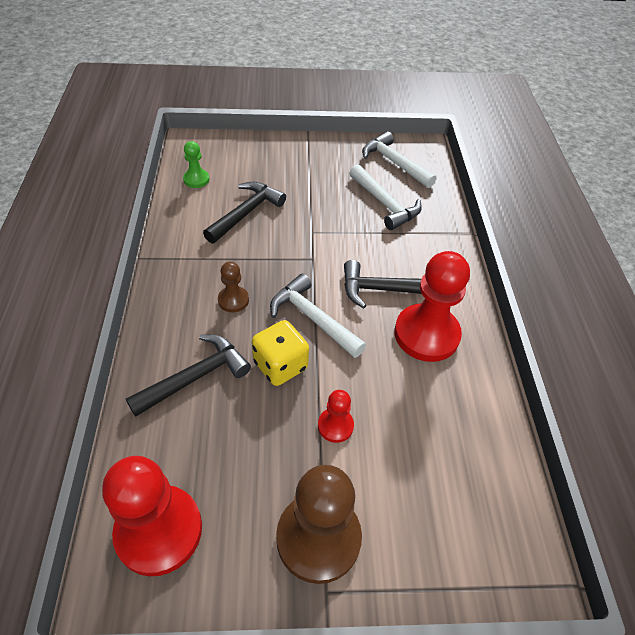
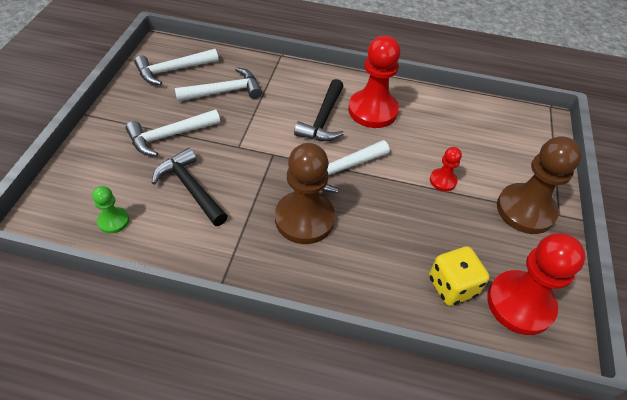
camera: 75 degrees left, 0 degrees up
(196, 377) = (384, 260): black hammer -> none
(233, 300) = (304, 219): brown pawn -> brown pawn, size x2.05
(280, 365) = (383, 200): yellow dice -> yellow dice (452, 286)
(304, 184) = (169, 136): none -> white hammer

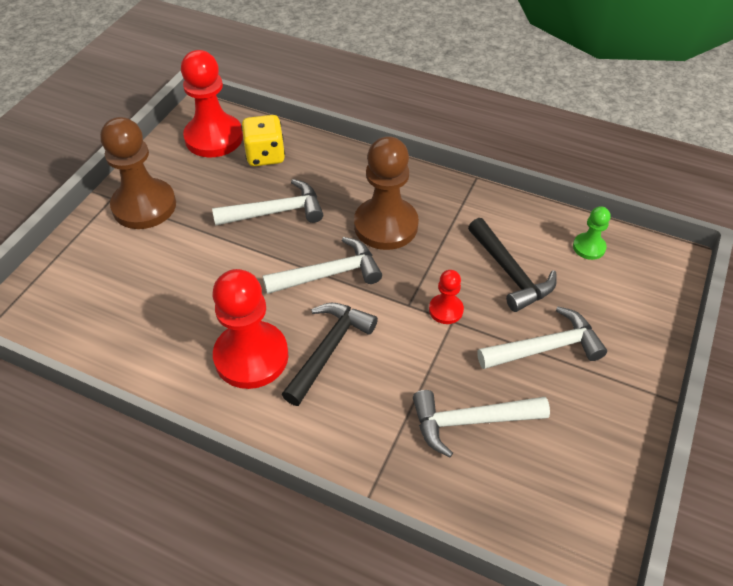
camera: 165 degrees left, 0 degrees up
(172, 70) = (560, 482): white hammer -> white hammer (276, 212)
(443, 180) = (213, 247): red pawn -> red pawn (446, 310)

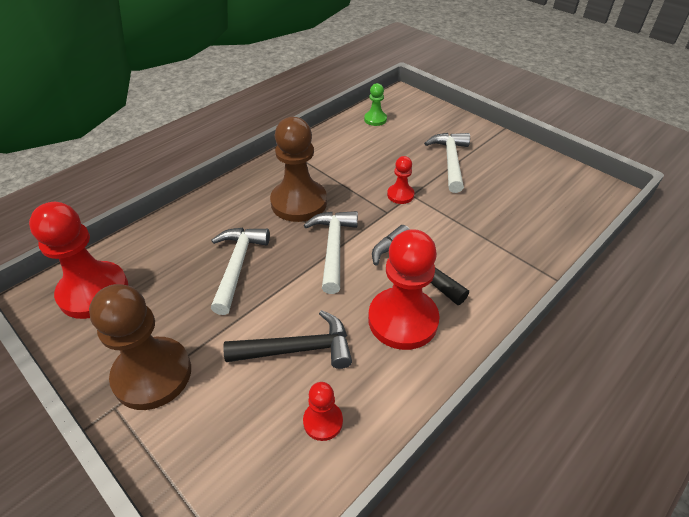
camera: 70 degrees left, 5 degrees down
(124, 326) = (323, 421): none -> red pawn
(265, 155) = (155, 257): yellow dice -> none
(470, 421) = (500, 210): white hammer -> none
(510, 273) = (381, 156): black hammer -> black hammer (298, 349)

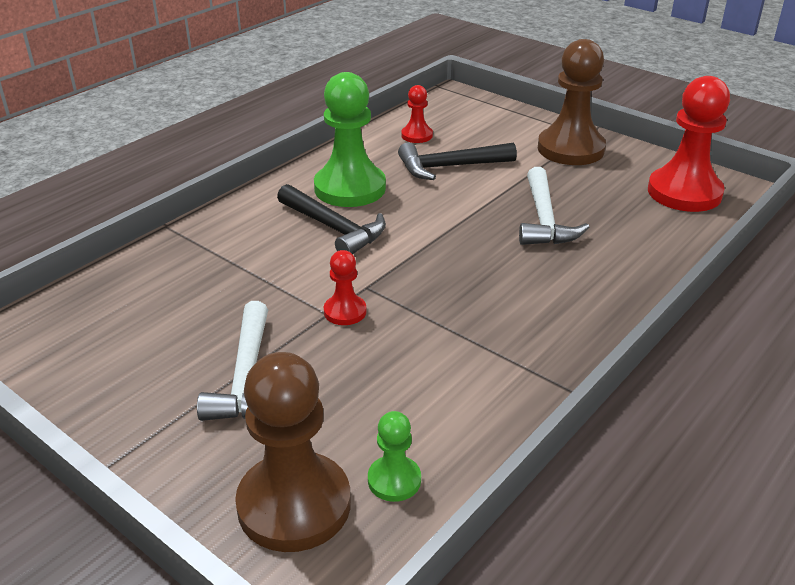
camera: 175 degrees right, 10 degrees down
(299, 202) = (500, 292): brown pawn -> brown pawn (294, 504)
(333, 247) = (435, 242): white hammer -> none
(403, 320) = (350, 188): red pawn -> green pawn

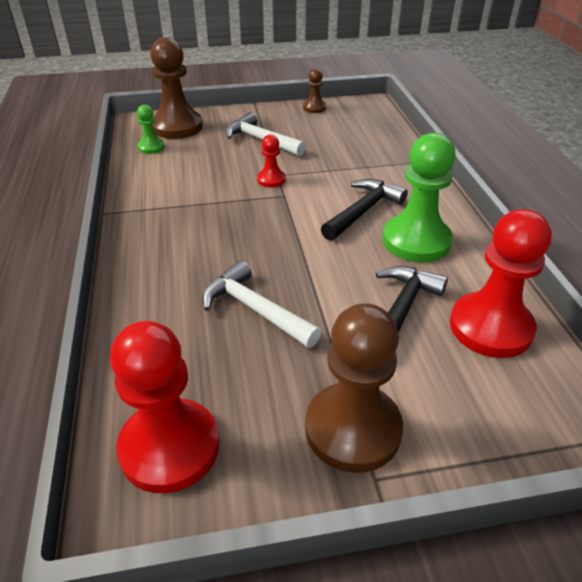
camera: 130 degrees right, 5 degrees up
(70, 386) = (314, 108): none -> brown pawn
(334, 228) = (363, 211): black hammer -> black hammer turned 135 degrees clockwise
(417, 135) = (490, 327): red pawn -> red pawn, size x2.05

